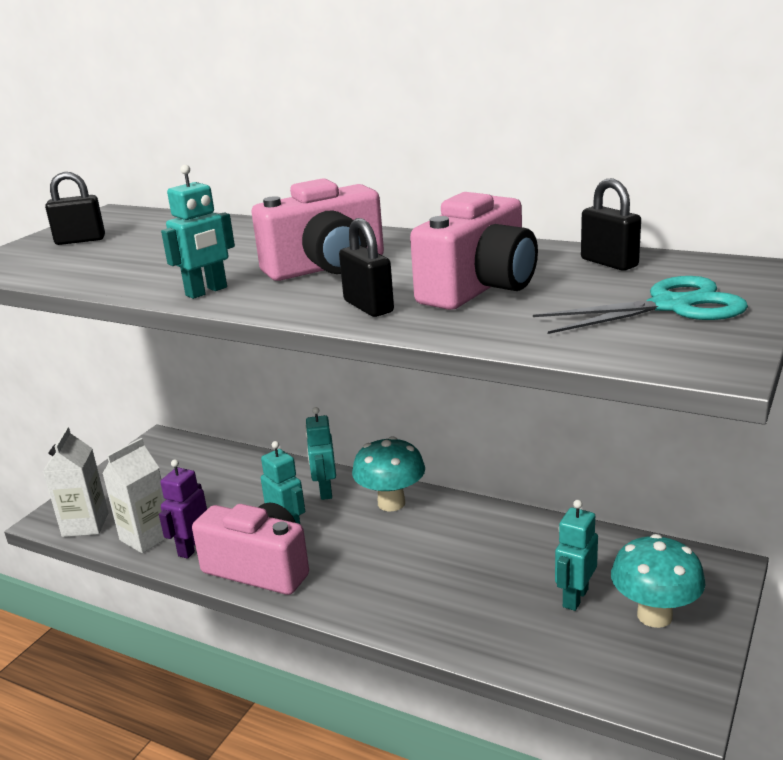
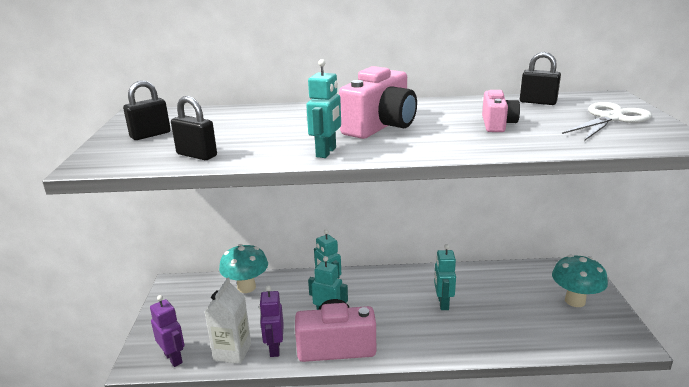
camera: 30 degrees left, 0 degrees up
(85, 525) = (173, 358): white carton -> purple robot
(368, 307) = (454, 144): black padlock -> black padlock (197, 155)
(391, 503) = (377, 282): turquoise mushroom -> turquoise mushroom (246, 287)
(479, 288) = (497, 124): pink camera -> pink camera, size x0.59
(575, 598) = (529, 304): turquoise robot -> turquoise robot (443, 303)
(670, 306) = (611, 118): turquoise scissors -> white scissors

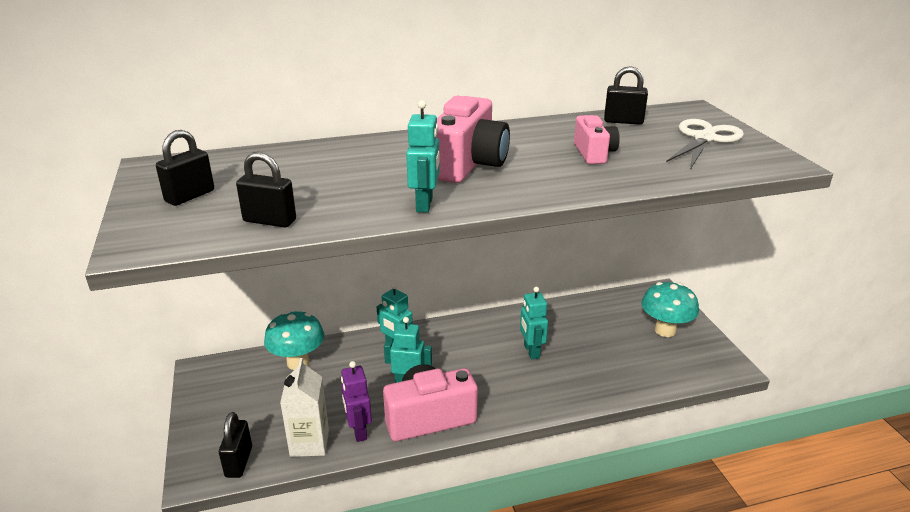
camera: 15 degrees left, 5 degrees up
(173, 358) = (239, 462): purple robot -> black padlock

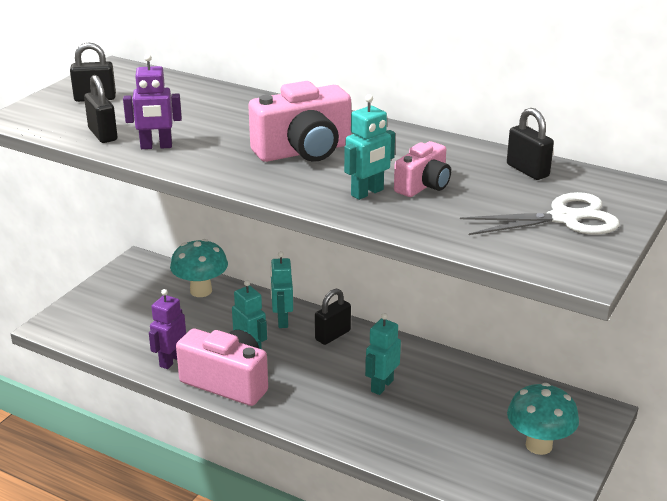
camera: 45 degrees right, 0 degrees up
(239, 462) = (79, 333): black padlock -> black padlock (333, 335)
(309, 443) = (132, 348): white carton -> none
(344, 209) = (156, 146): none -> purple robot
(425, 204) = (209, 166): turquoise robot -> turquoise robot (367, 193)

